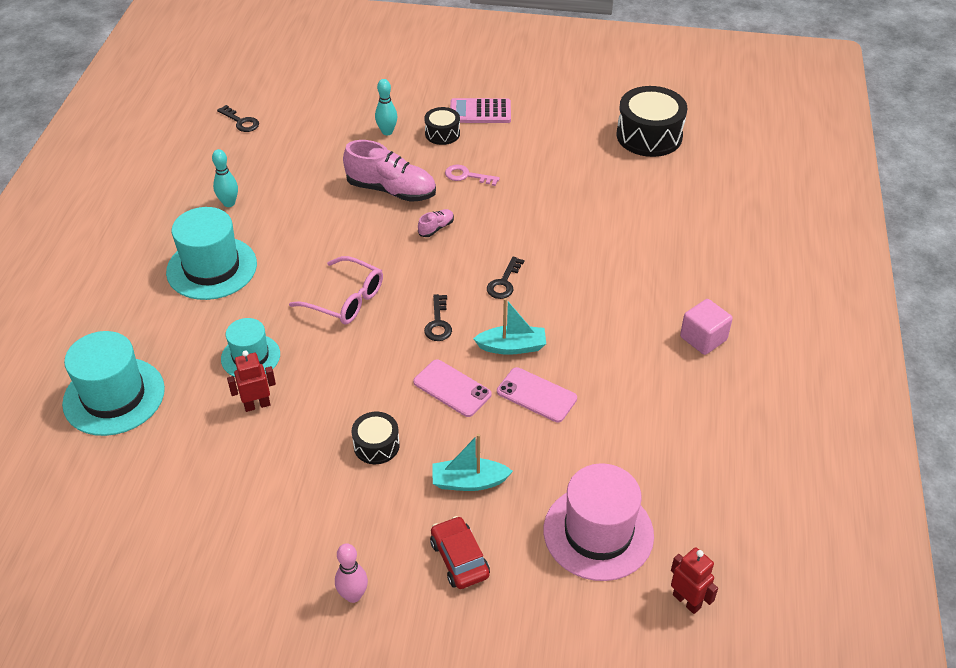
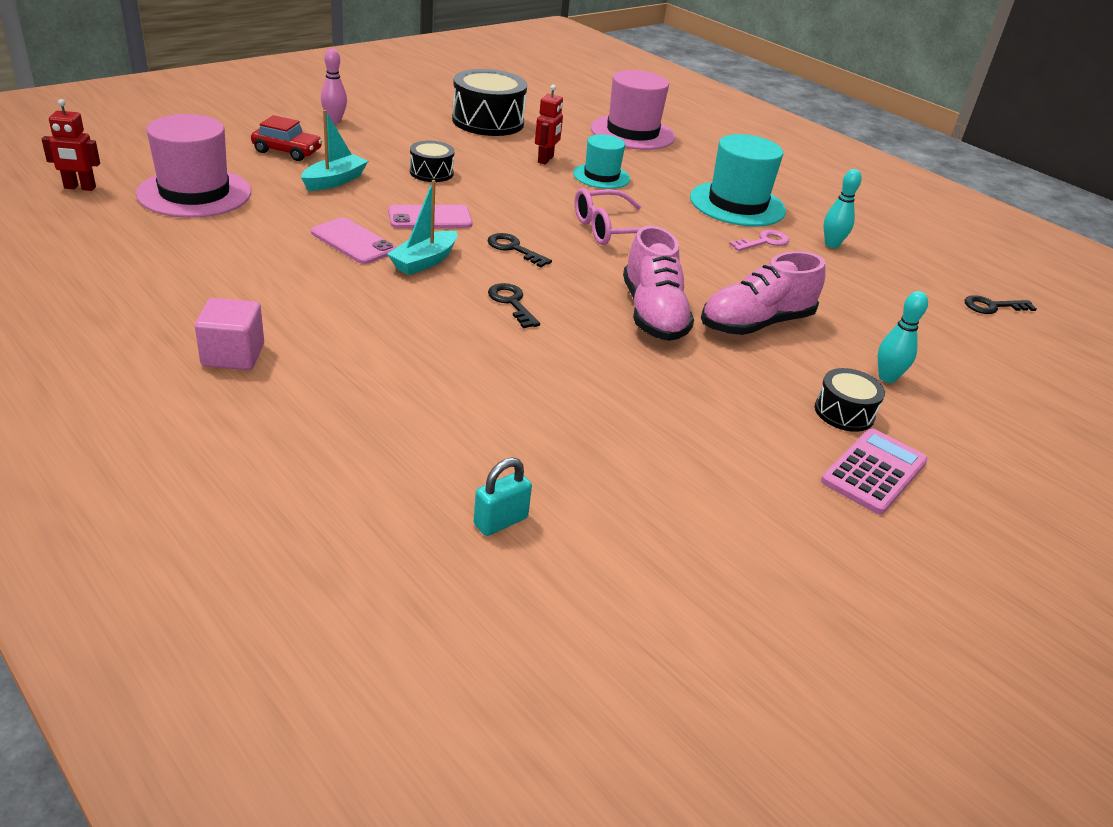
camera: 125 degrees right, 10 degrees down
(114, 396) = (632, 133): turquoise hat -> pink hat
(436, 228) = (653, 314): pink shoe -> pink shoe, size x2.23
(466, 176) = (727, 380): pink key -> pink key (764, 242)
(536, 395) = (353, 242): pink phone -> pink phone turned 60 degrees clockwise
(649, 136) = (636, 601): black drum -> black drum (488, 121)
(664, 185) = (500, 521): none -> turquoise padlock

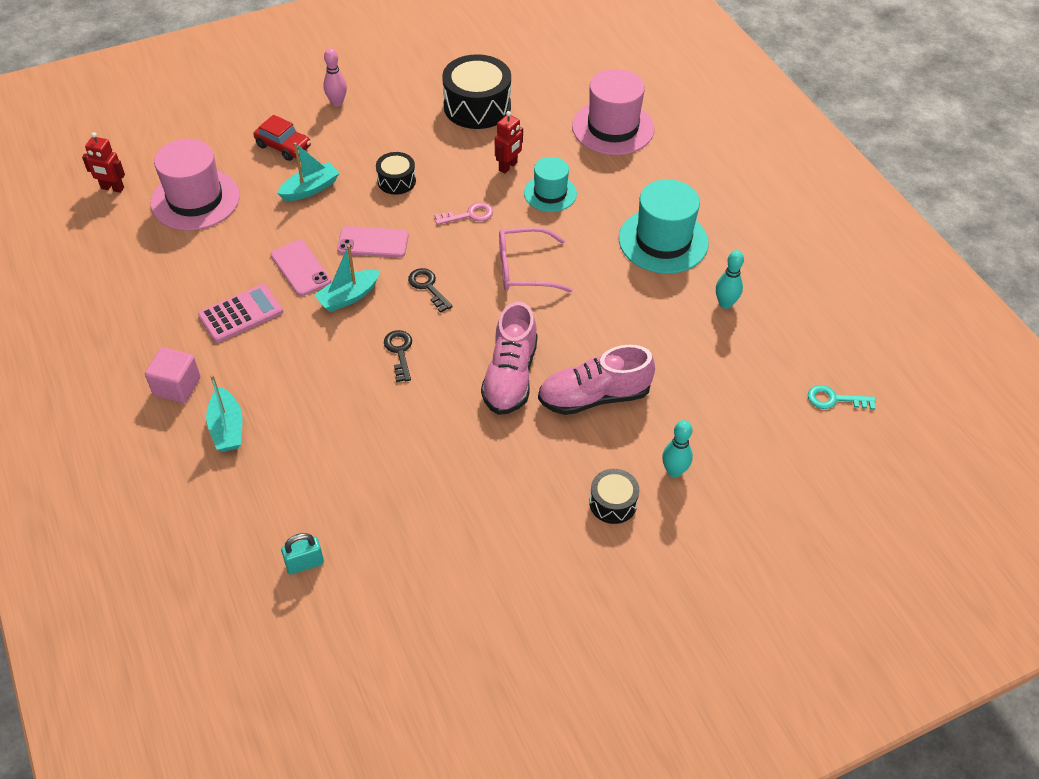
camera: 20 degrees right, 15 degrees up
(322, 390) = (227, 428): none -> turquoise boat
(764, 242) = (660, 295): pink key -> pink key (469, 215)
(874, 472) = (600, 564): pink calculator -> pink calculator (241, 314)
(992, 306) = (834, 399): black key -> turquoise key

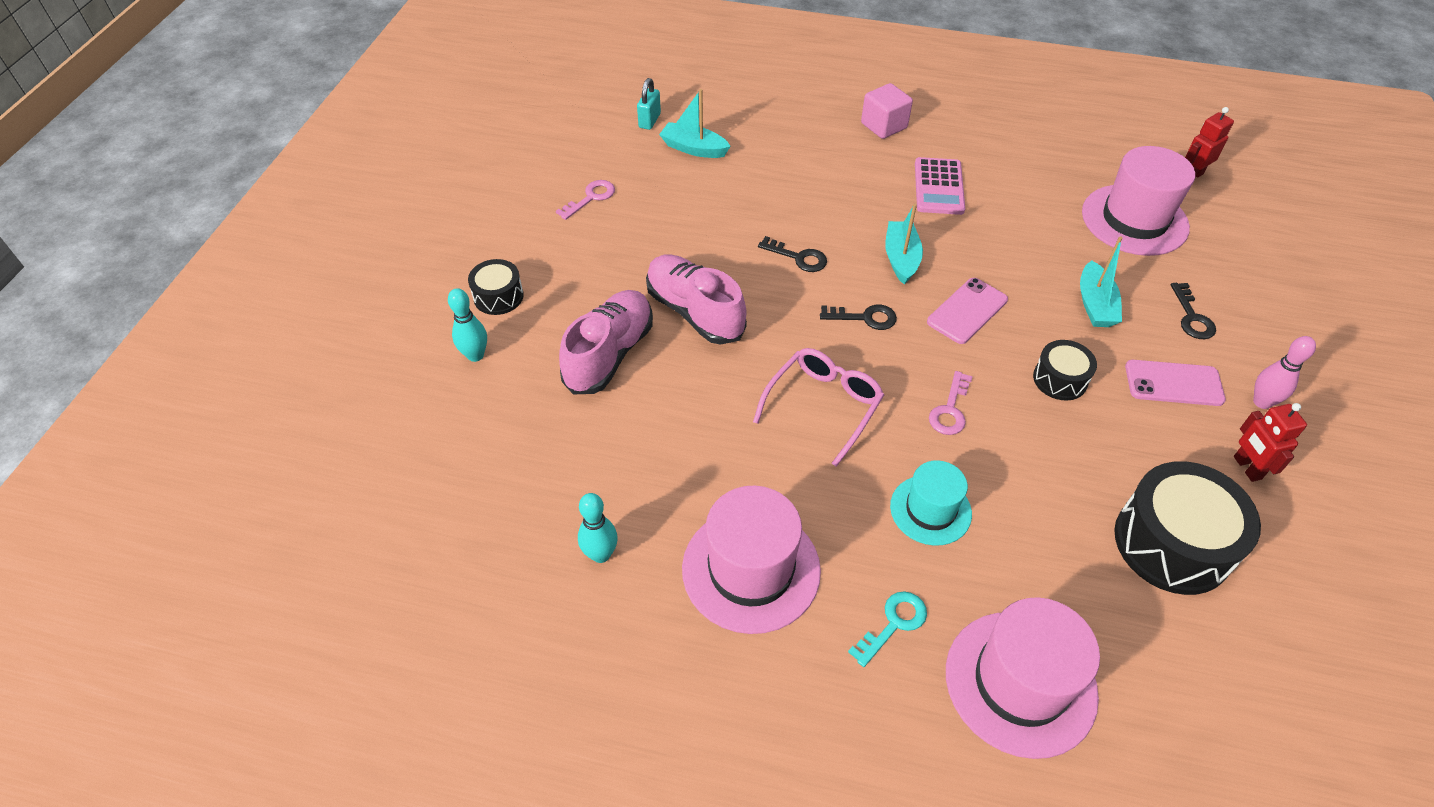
camera: 130 degrees right, 0 degrees up
(227, 428) = (813, 133): turquoise boat -> turquoise boat (694, 148)
(283, 146) = (1192, 317): red car -> black key
(300, 268) = (969, 245): pink phone -> pink phone (1173, 383)
(451, 528) = (591, 198): none -> pink key
(508, 166) = (1014, 499): red robot -> red robot (1246, 468)
(663, 241) = (751, 569): turquoise hat -> pink hat
(834, 399) = (385, 548): turquoise key -> turquoise key (893, 623)

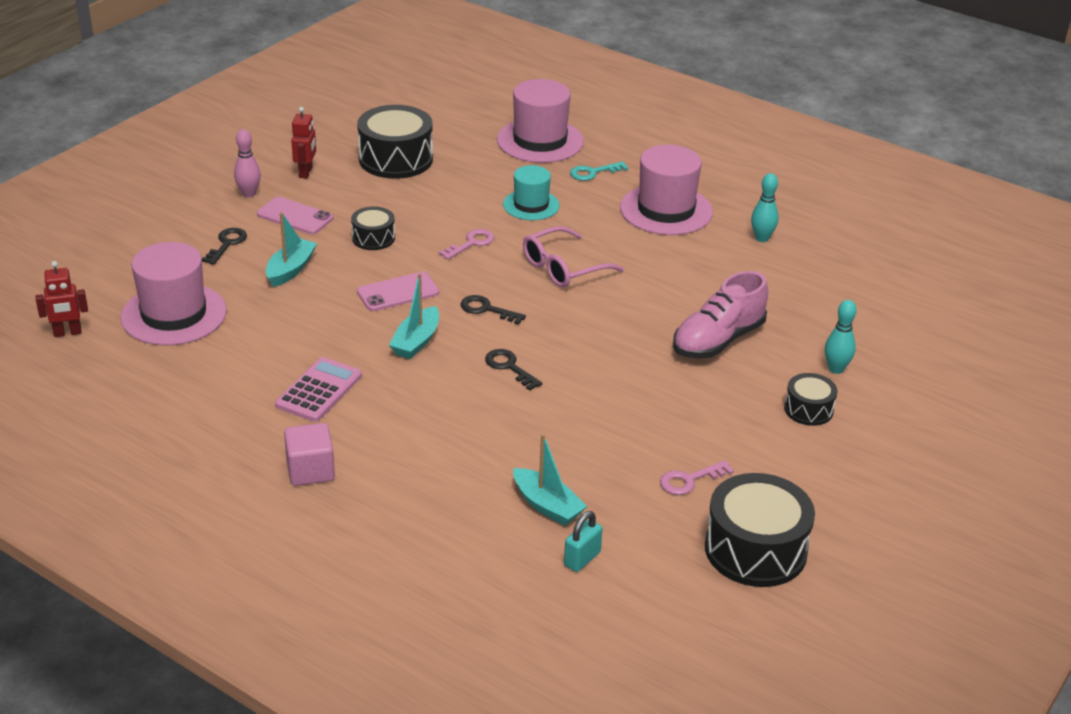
camera: 160 degrees left, 15 degrees down
(523, 159) = (755, 550): none -> black drum
(695, 312) = (630, 351): pink shoe -> none

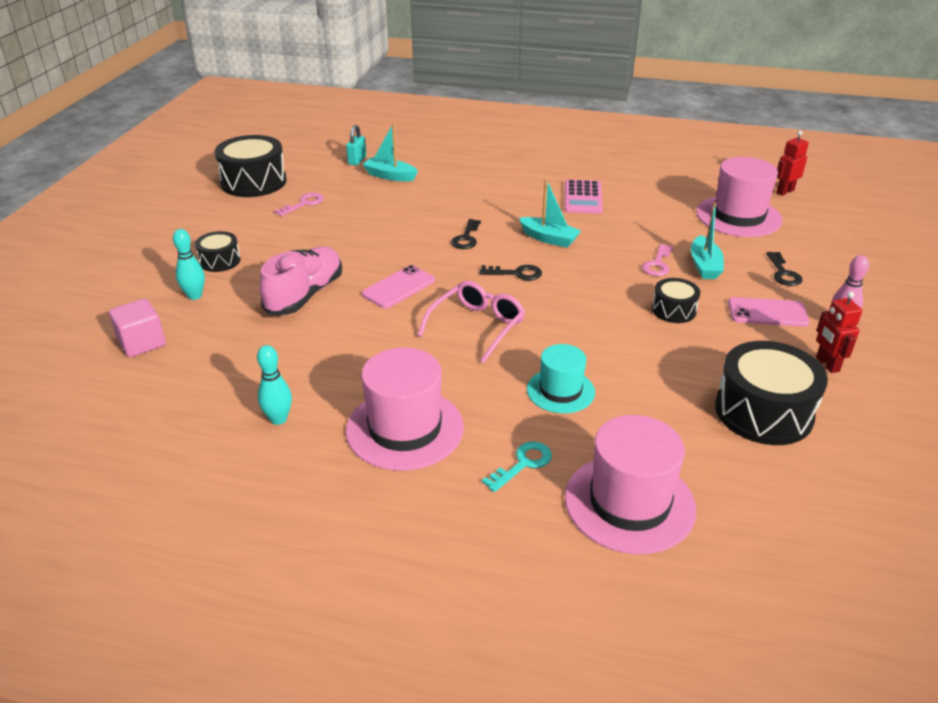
camera: 160 degrees right, 0 degrees up
(310, 470) = (542, 163): pink cube -> pink cube (142, 343)
(398, 292) = (600, 269): pink phone -> pink phone (398, 287)
(416, 342) = (549, 239): turquoise boat -> turquoise boat turned 120 degrees clockwise
(471, 243) = (582, 329): pink key -> pink key (657, 264)
(509, 367) = (466, 238): black key -> black key turned 75 degrees clockwise

